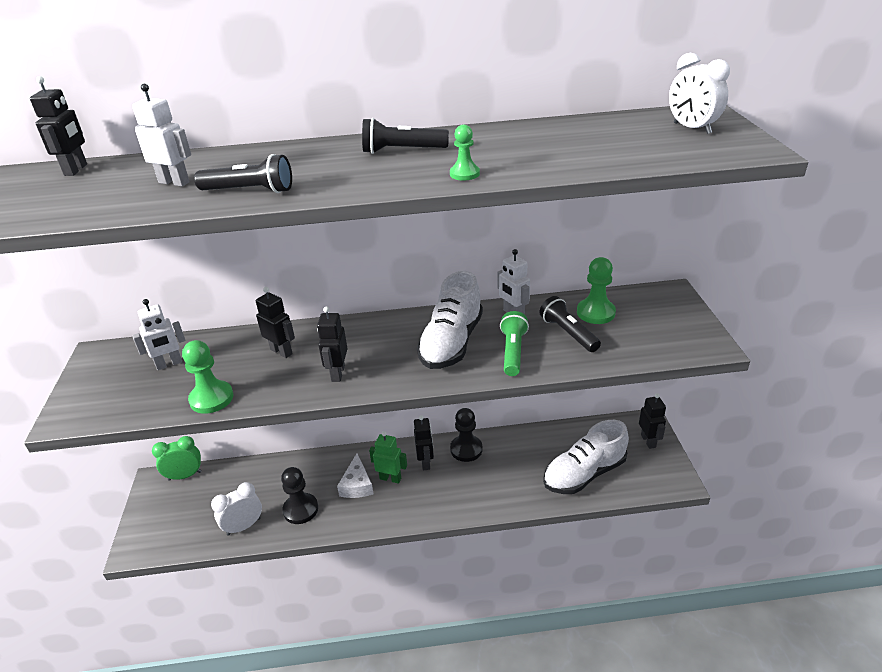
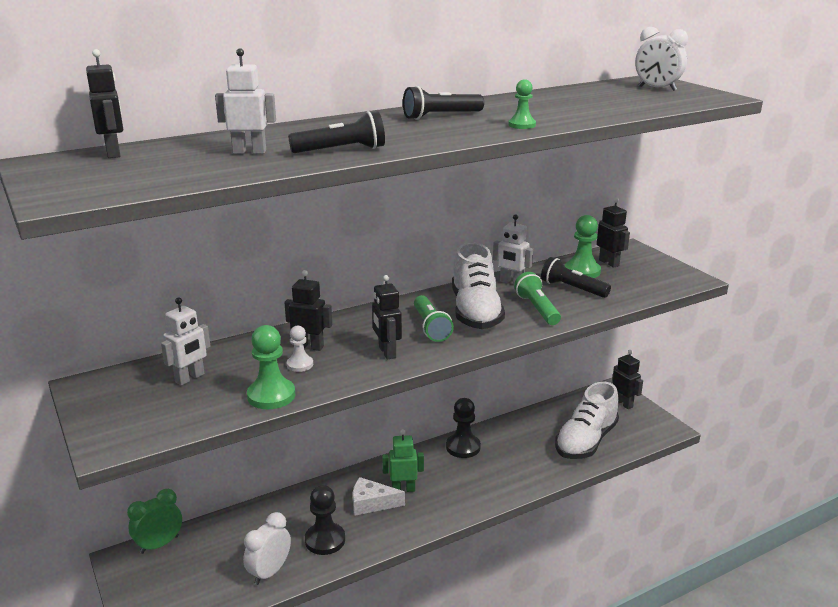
camera: 25 degrees left, 10 degrees down
(258, 370) = (300, 364): none -> white pawn
(357, 485) = (371, 503): white cheese -> white cheese turned 120 degrees clockwise
(397, 352) = (430, 327): none -> green flashlight
(425, 462) = (430, 467): black robot -> black robot (609, 263)

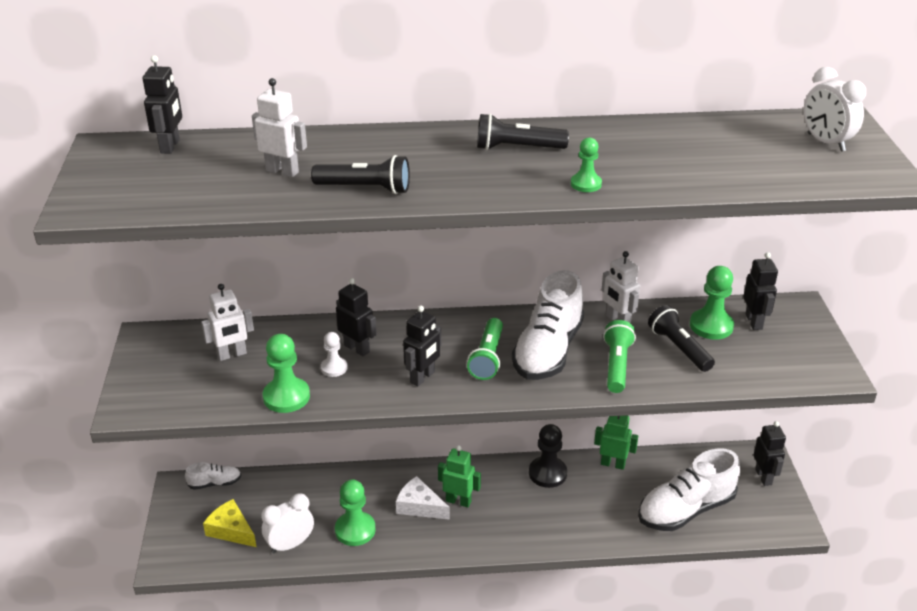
camera: 25 degrees right, 10 degrees up
(159, 544) = (215, 483): green clock -> white shoe
(201, 579) = (231, 530): none -> yellow cheese
(325, 540) = (355, 530): black pawn -> green pawn
(387, 352) = (422, 377): black robot -> black robot turned 150 degrees counterclockwise
(509, 426) = (613, 464): none -> green robot

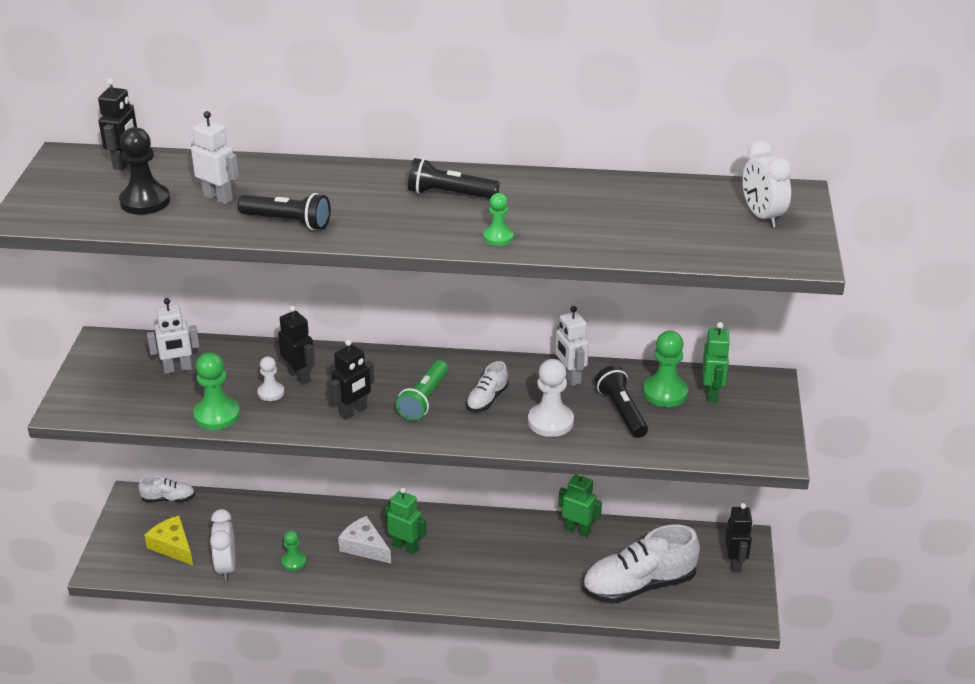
camera: 10 degrees right, 0 degrees up
(290, 544) = (226, 567): white clock -> white clock turned 75 degrees counterclockwise
(355, 530) = (293, 561): green pawn -> green pawn, size x0.59
(547, 473) = (506, 531): black pawn -> black pawn (145, 201)
(548, 351) = (487, 399): white shoe -> white shoe, size x0.48
(617, 365) = (550, 422): green flashlight -> white pawn
(754, 322) = (712, 393): black robot -> green robot

